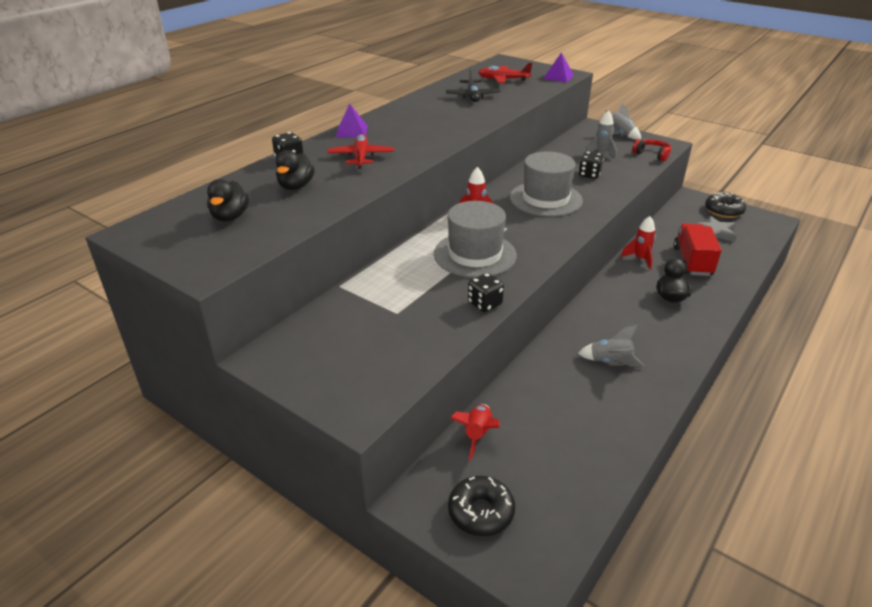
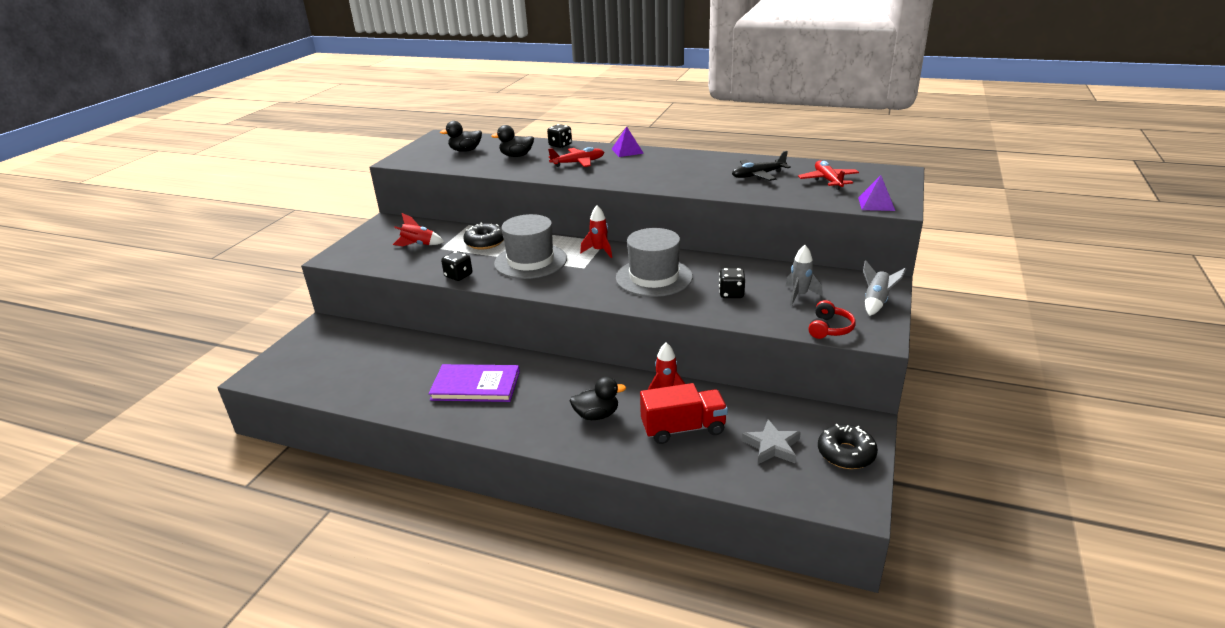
camera: 75 degrees right, 5 degrees down
(477, 435) = (379, 336): red rocket -> red rocket (418, 245)
(481, 512) = (309, 349): black donut -> black donut (485, 242)
(610, 361) = (475, 386): grey rocket -> purple book

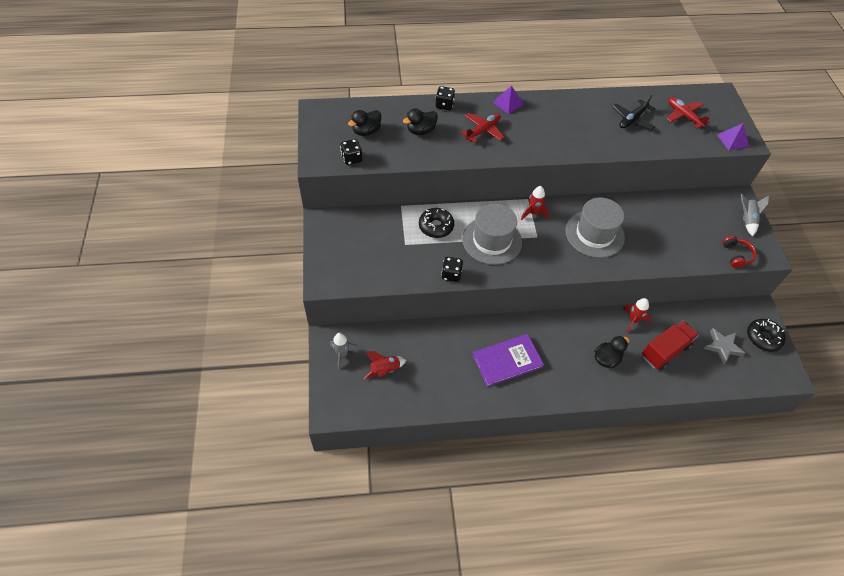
camera: 30 degrees left, 25 degrees up
(418, 245) = (383, 245): red rocket -> red rocket (385, 370)
(731, 294) = (657, 237): black dice -> black dice (351, 158)
(799, 295) = (699, 226): grey rocket -> grey rocket (342, 354)

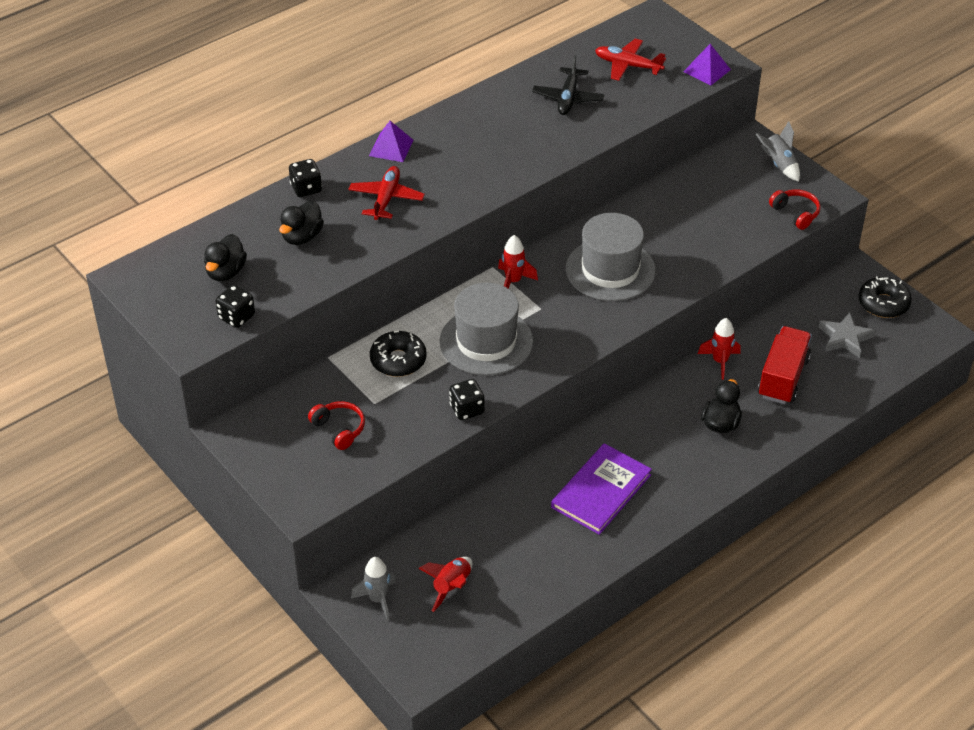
camera: 30 degrees left, 10 degrees down
(375, 249) = (339, 429): none -> red headphones

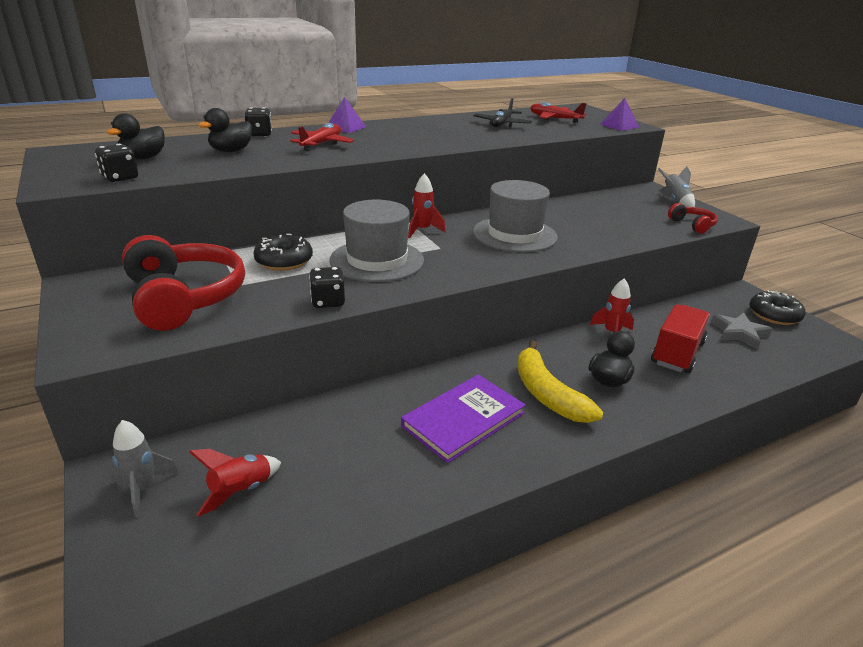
camera: 10 degrees right, 15 degrees down
(339, 429) = (184, 298): red headphones -> red headphones, size x2.10
(667, 450) = (547, 394): none -> yellow banana

